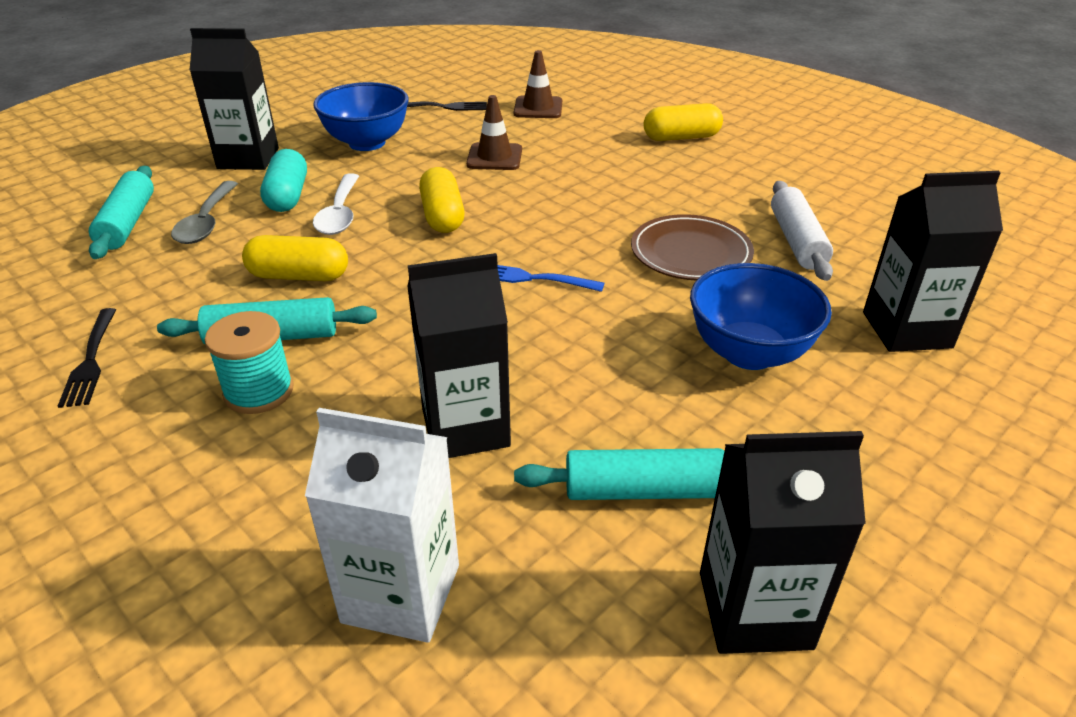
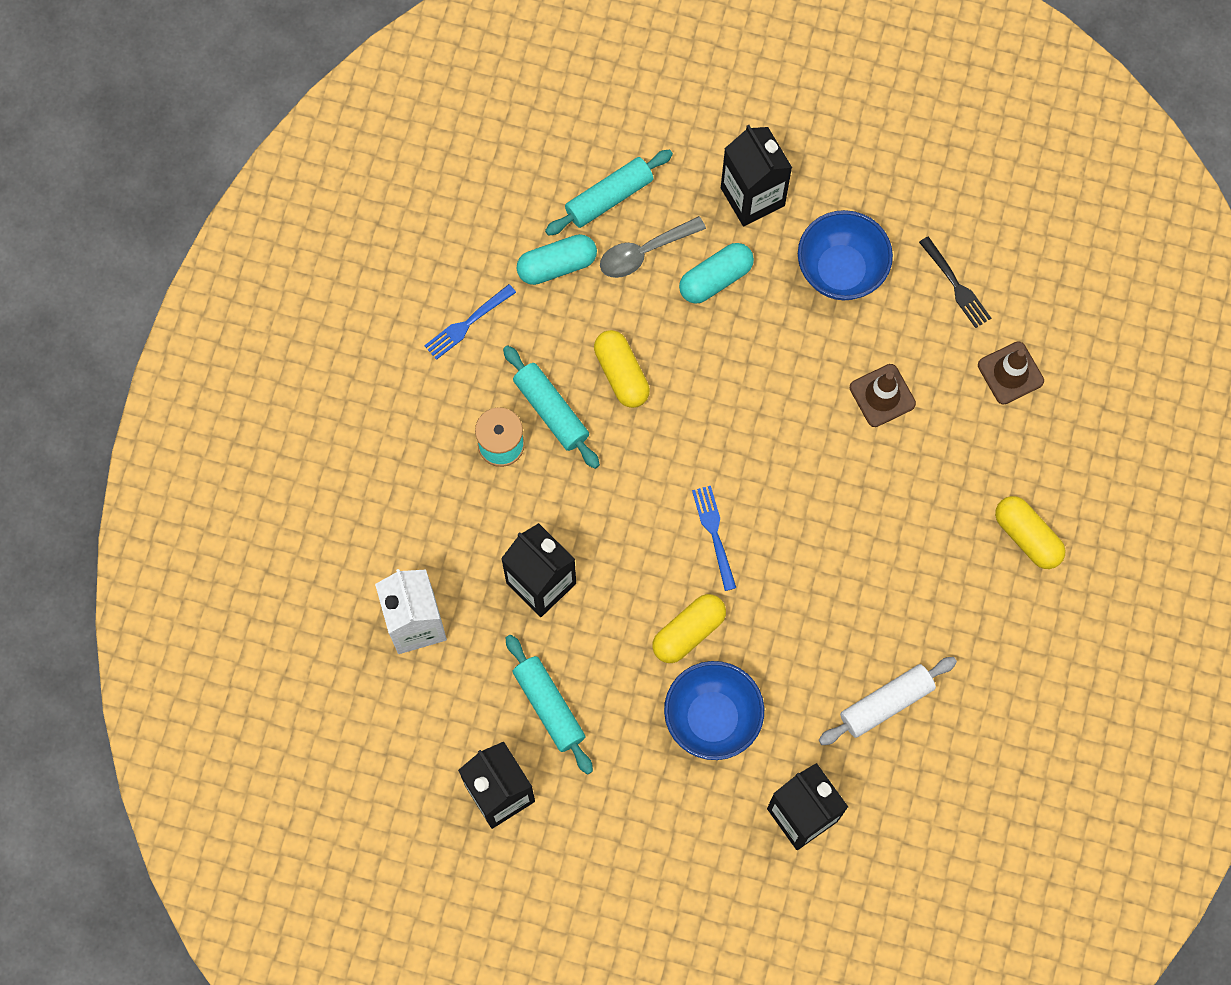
camera: 60 degrees right, 35 degrees up
(91, 360) = (468, 323): black fork -> blue fork
(135, 275) = (557, 265): none -> turquoise capsule
(340, 214) = (715, 338): white spoon -> none
(442, 216) = (759, 417): yellow capsule -> yellow capsule (688, 632)
(690, 253) = (818, 630): brown plate -> none

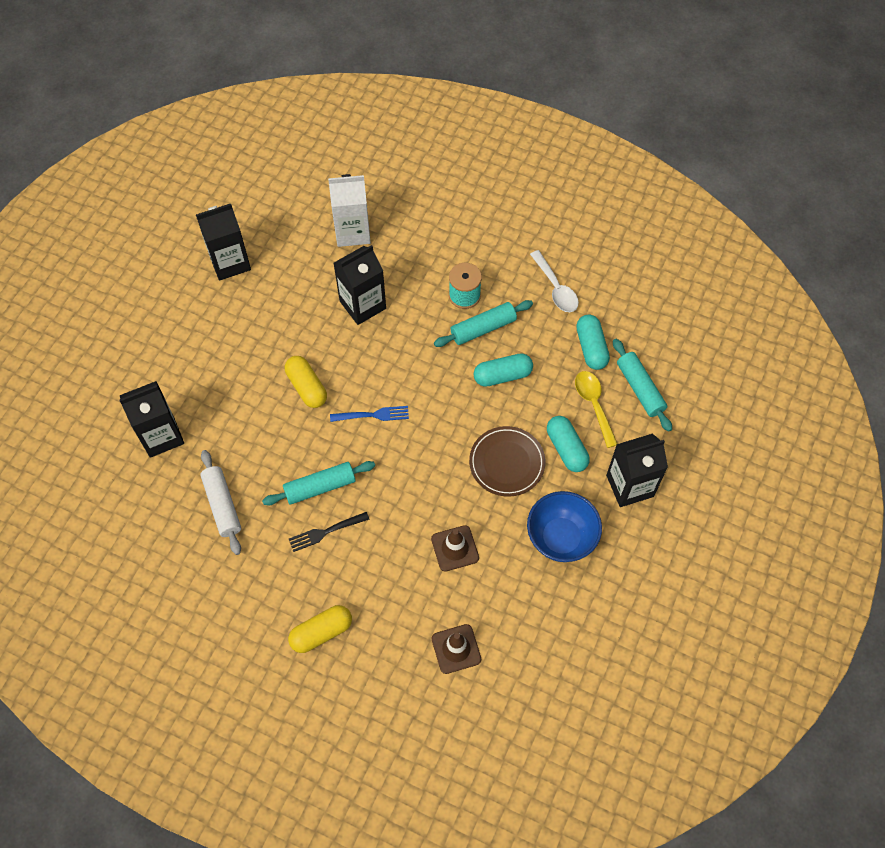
camera: 100 degrees right, 10 degrees down
(468, 323) = (556, 288): blue fork -> white spoon
(549, 706) = (278, 297): turquoise rolling pin -> turquoise rolling pin (320, 487)
(621, 374) = (502, 375): yellow capsule -> turquoise capsule
(644, 252) = (594, 405): grey spoon -> yellow spoon
(712, 718) = (243, 391): blue bowl -> none
(750, 350) = (507, 463): none -> brown plate
(955, 285) = (537, 622): black fork -> black fork (326, 531)

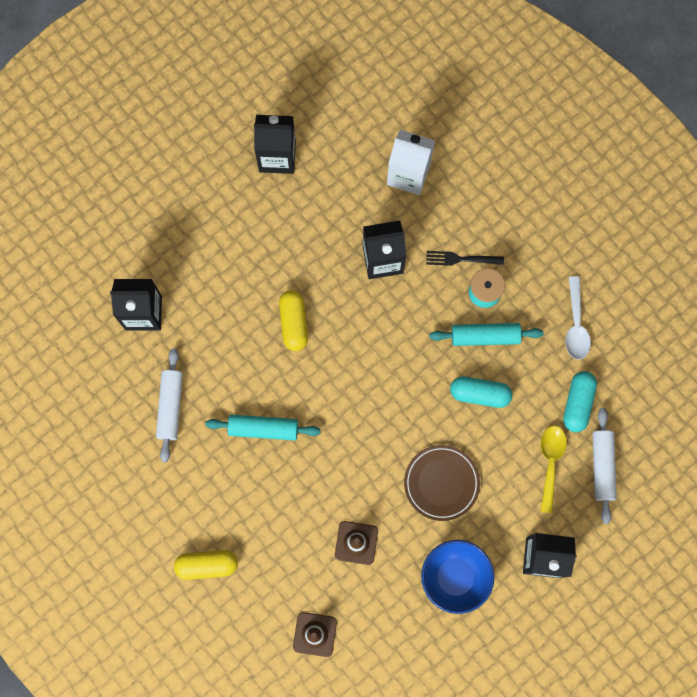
camera: 25 degrees right, 15 degrees up
(326, 531) = (250, 474): black fork -> black fork (461, 259)
(372, 415) = (341, 379): blue fork -> none
(566, 449) = (502, 494): turquoise capsule -> none
(640, 389) = (602, 466): turquoise rolling pin -> white rolling pin

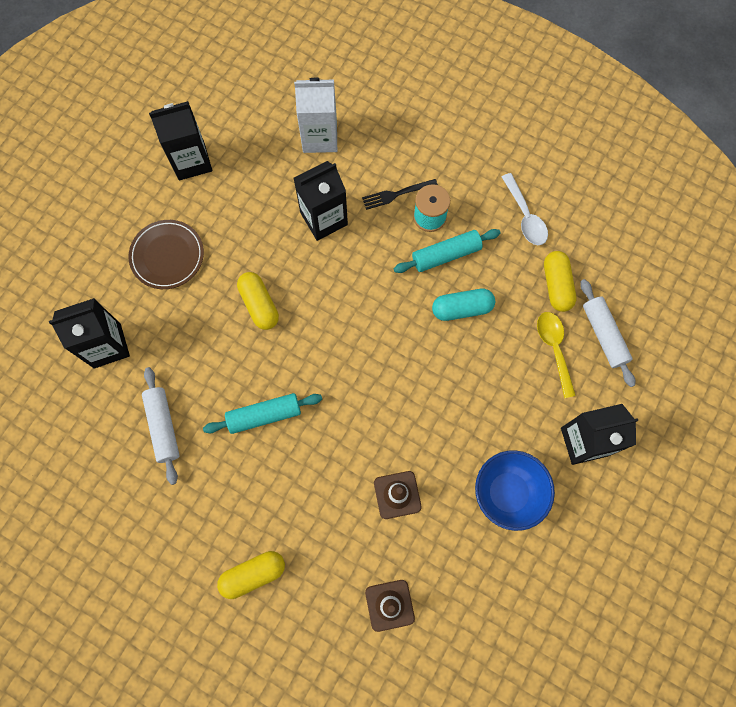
camera: 20 degrees left, 5 degrees down
(441, 483) = (458, 405): brown plate -> brown plate (167, 256)
(578, 403) = (556, 285): turquoise capsule -> yellow capsule

